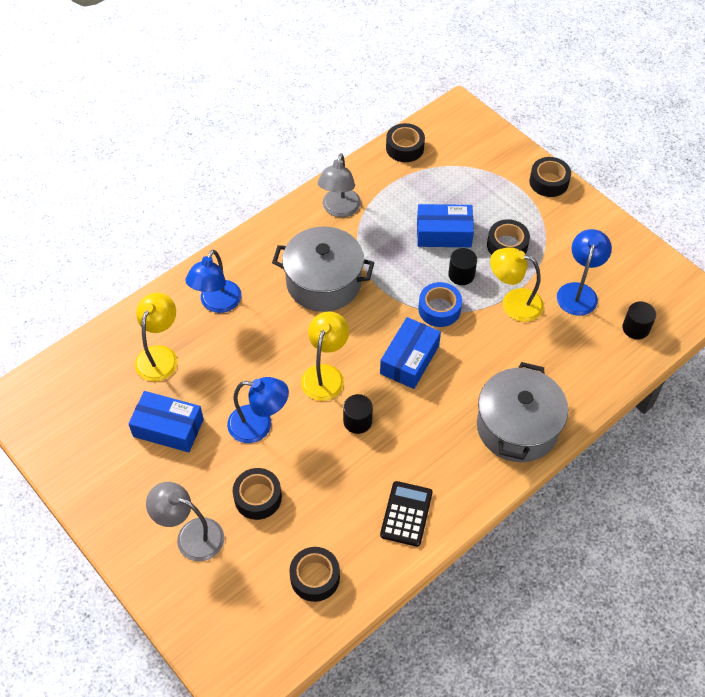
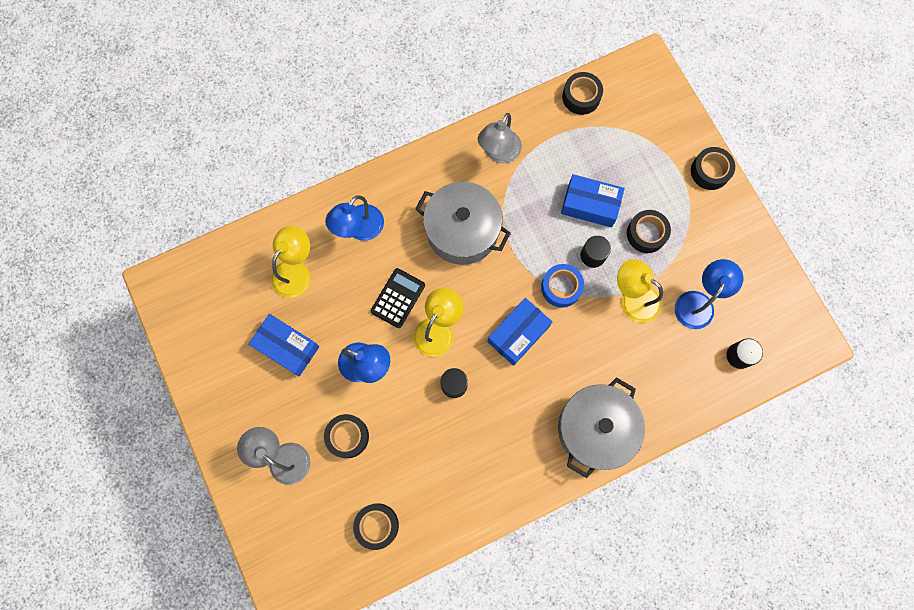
camera: 15 degrees right, 20 degrees up
(406, 514) = (471, 487): black calculator -> black calculator (398, 298)

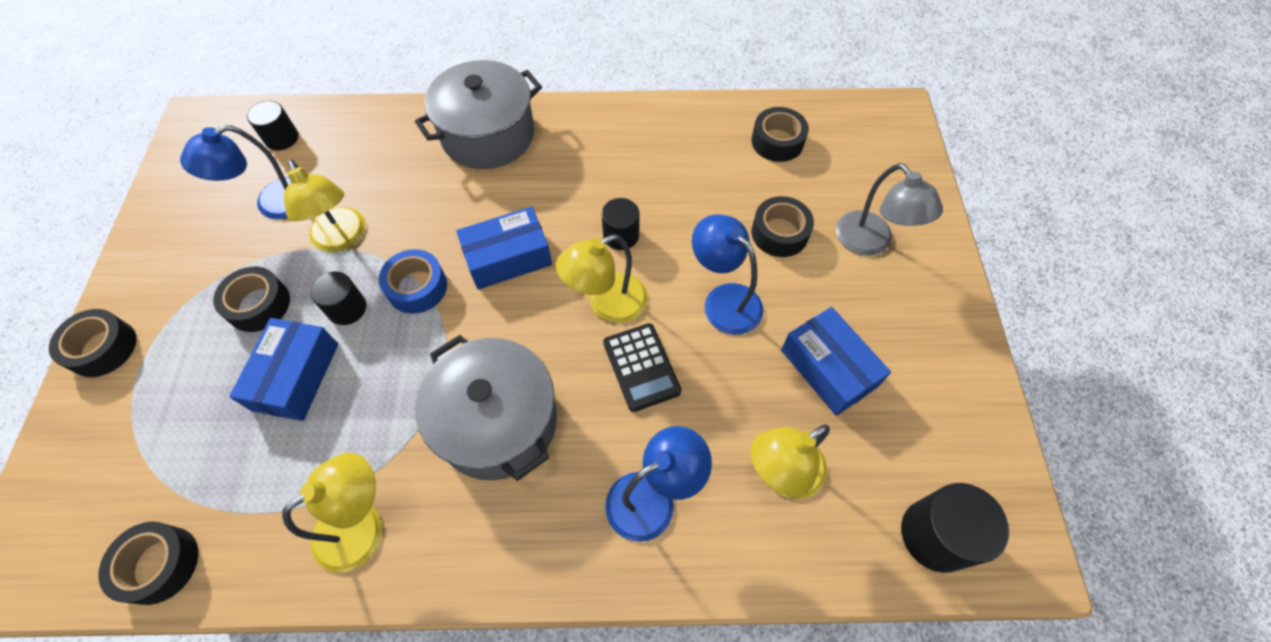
camera: 155 degrees left, 15 degrees down
(206, 275) = (936, 535): none -> black cylinder
(398, 298) = (641, 367): black calculator -> black calculator turned 75 degrees counterclockwise
(498, 153) = (362, 525): grey lamp -> yellow lamp
(590, 205) = (296, 376): blue box -> blue box turned 60 degrees clockwise

